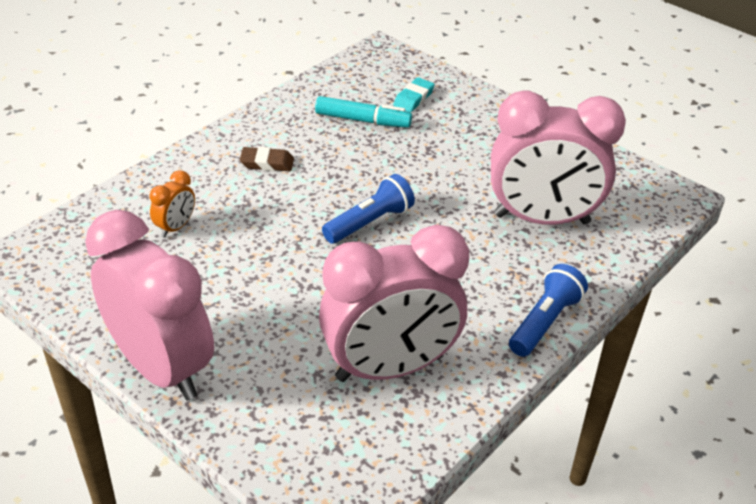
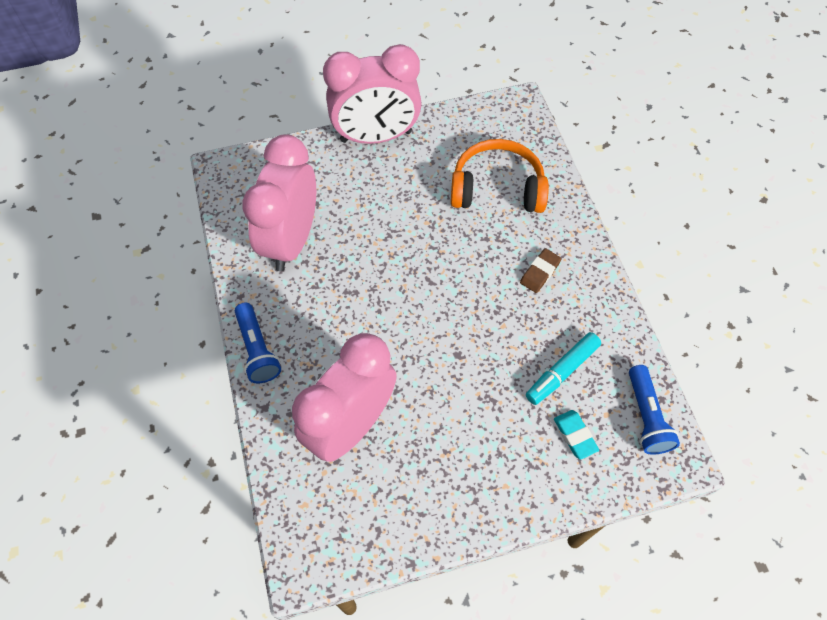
camera: 125 degrees right, 20 degrees up
(176, 227) = (497, 188): orange clock -> orange headphones
(370, 222) = (427, 303): blue flashlight -> blue flashlight (646, 417)

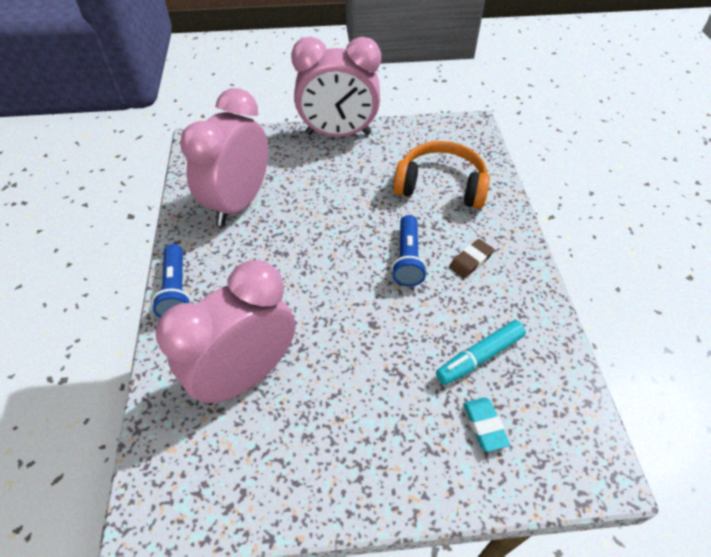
camera: 10 degrees right, 10 degrees down
(646, 417) = (568, 418): blue flashlight -> blue flashlight (407, 259)

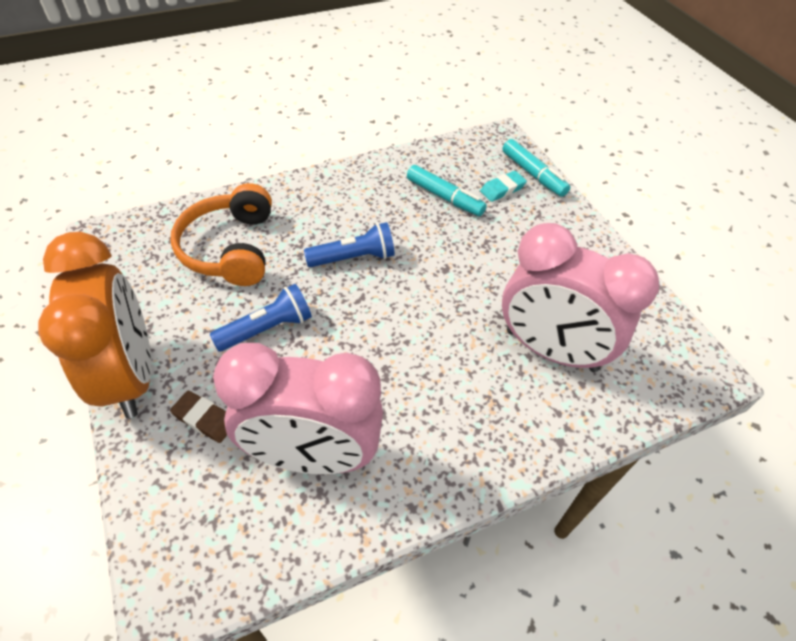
camera: 110 degrees left, 0 degrees up
(176, 290) = (488, 466): blue flashlight -> blue flashlight (267, 329)
(338, 134) = (131, 376): pink clock -> orange clock
(470, 261) = (339, 213): brown eraser -> brown eraser (205, 419)
(510, 479) = (533, 174): none -> turquoise marker

